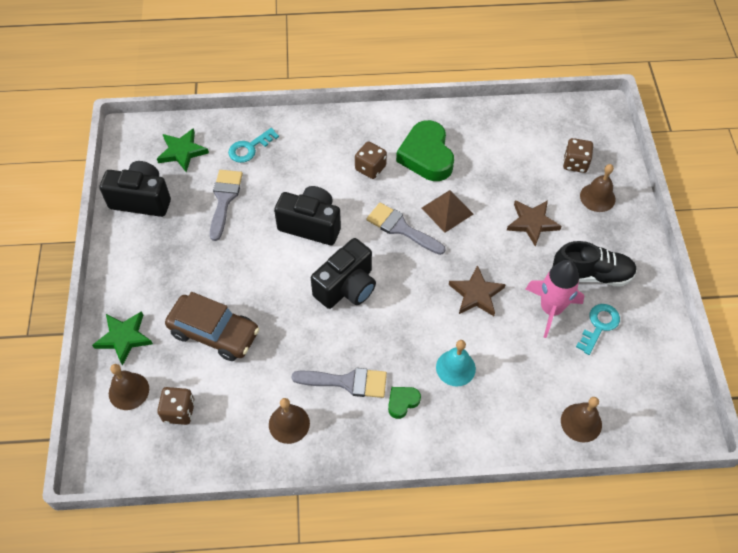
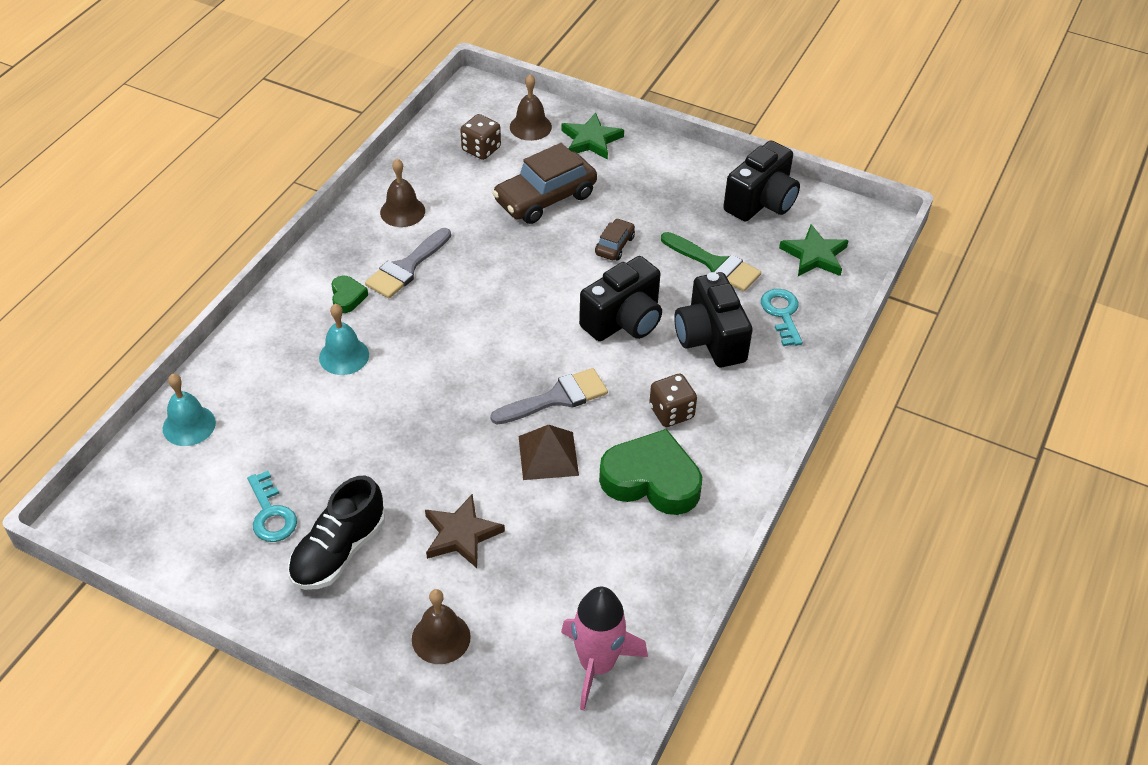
camera: 120 degrees right, 10 degrees down
(224, 199) = (715, 264): grey brush -> green brush
(240, 264) = (614, 245): none -> brown car
(346, 287) = (516, 314): black camera -> black camera (710, 339)
(476, 294) = (412, 421): brown star -> none
(551, 309) = (332, 479): pink rocket -> pink rocket (597, 664)
(575, 163) = (516, 649): brown dice -> none
(581, 422) = (189, 425): brown bell -> turquoise bell

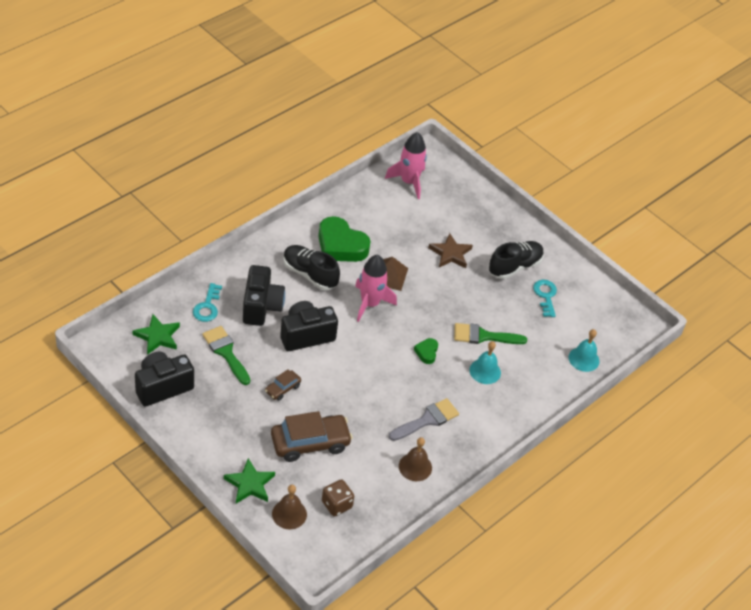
camera: 165 degrees left, 0 degrees up
(347, 297) = (472, 411): green heart -> green heart (426, 352)
(360, 407) = (483, 336): none -> green brush
(441, 638) = (476, 215): brown bell -> none
(556, 398) = (370, 304): grey brush -> pink rocket
(671, 412) = (310, 274): brown dice -> black shoe

